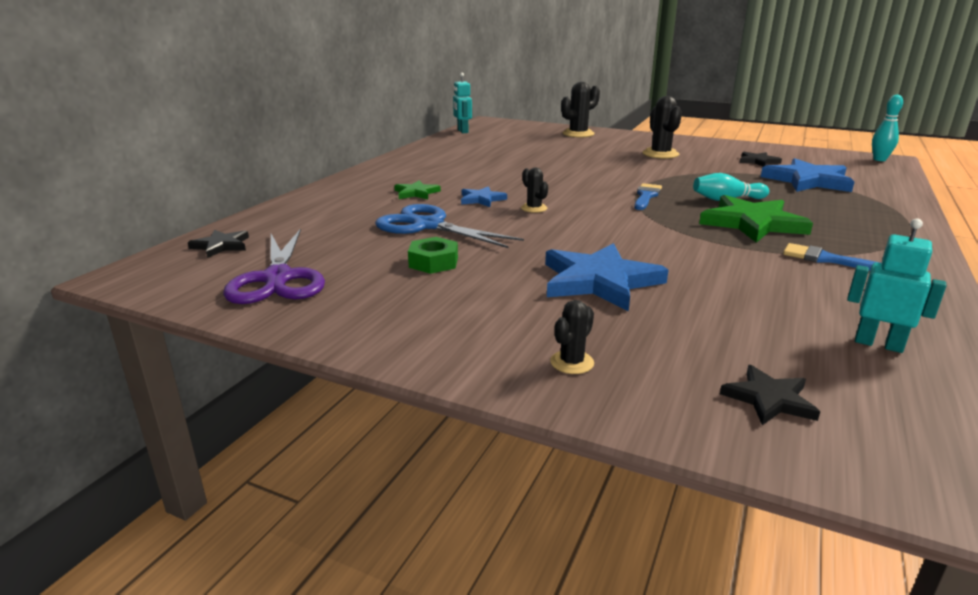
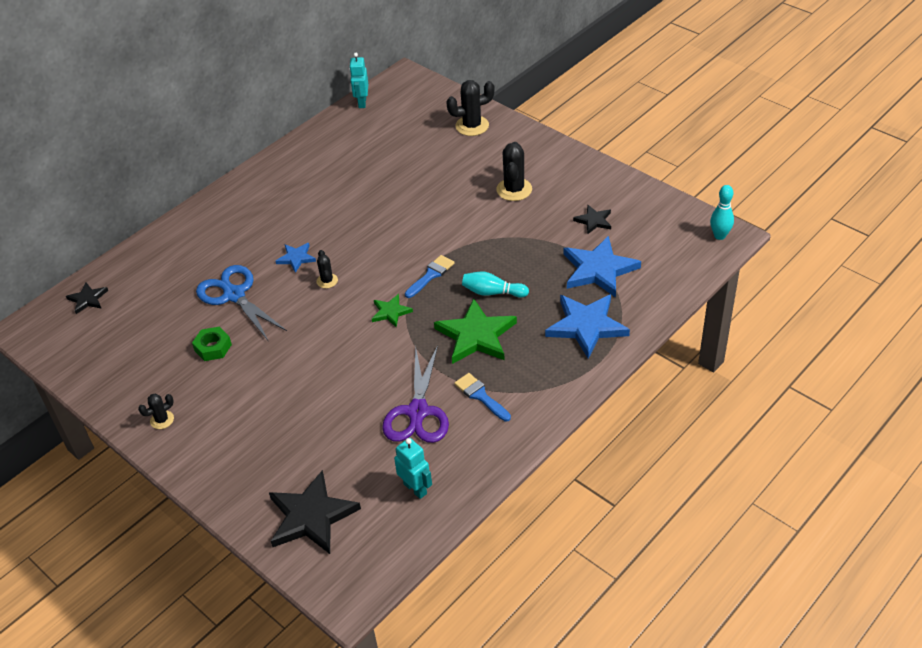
camera: 20 degrees right, 20 degrees up
(278, 278) = (111, 349): purple scissors -> purple scissors (418, 412)
(416, 193) = (252, 238): green star -> green star (390, 312)
(572, 362) = (233, 466): black cactus -> black cactus (162, 420)
(599, 281) = (304, 391): blue star -> blue star (586, 326)
(769, 399) = (311, 516): black star -> black star, size x1.92

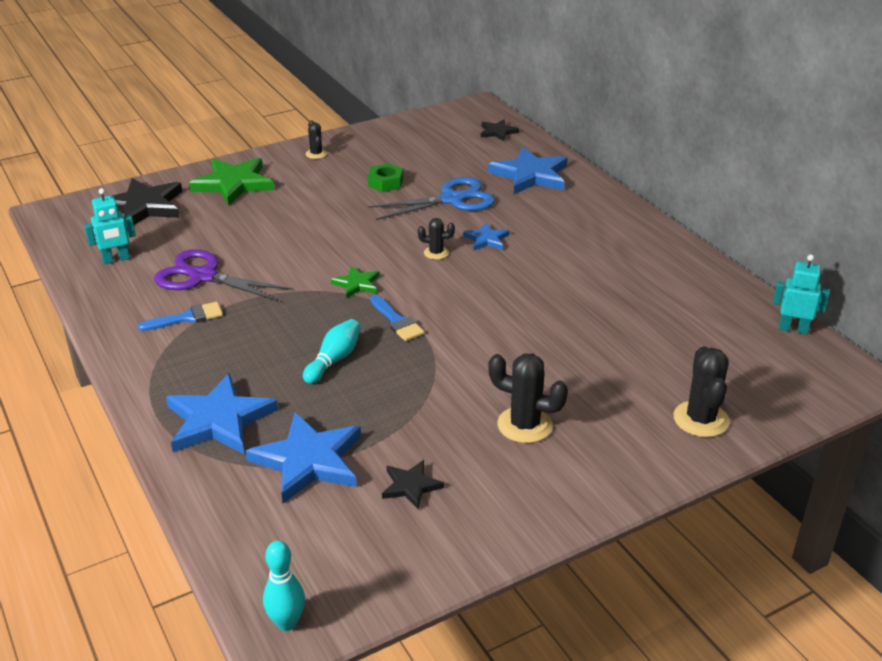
camera: 105 degrees right, 10 degrees down
(176, 258) = (530, 175): none -> blue star
(476, 335) = (275, 333): green star -> green star (233, 184)

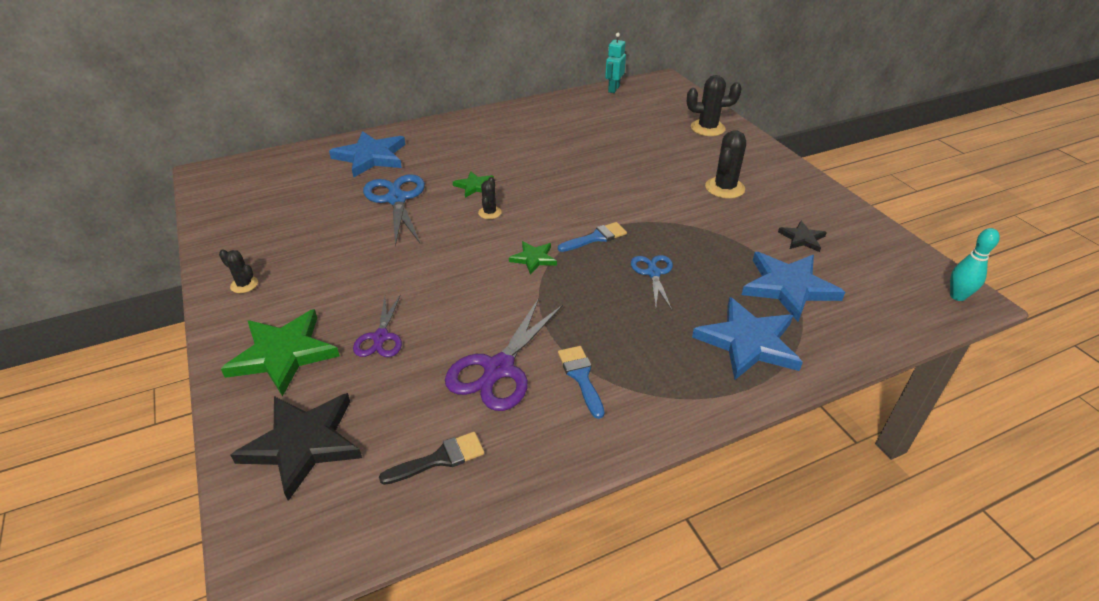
camera: 85 degrees left, 5 degrees up
(116, 259) = (440, 459): turquoise robot -> black brush
(248, 219) = (381, 337): none -> purple scissors
(316, 154) = (244, 285): black cactus -> black cactus turned 45 degrees clockwise
(334, 360) = (653, 273): turquoise bowling pin -> blue scissors
(385, 183) = (343, 236): green nut -> none
(486, 239) = (474, 186): blue star -> green star
(497, 132) = (274, 166): black star -> none

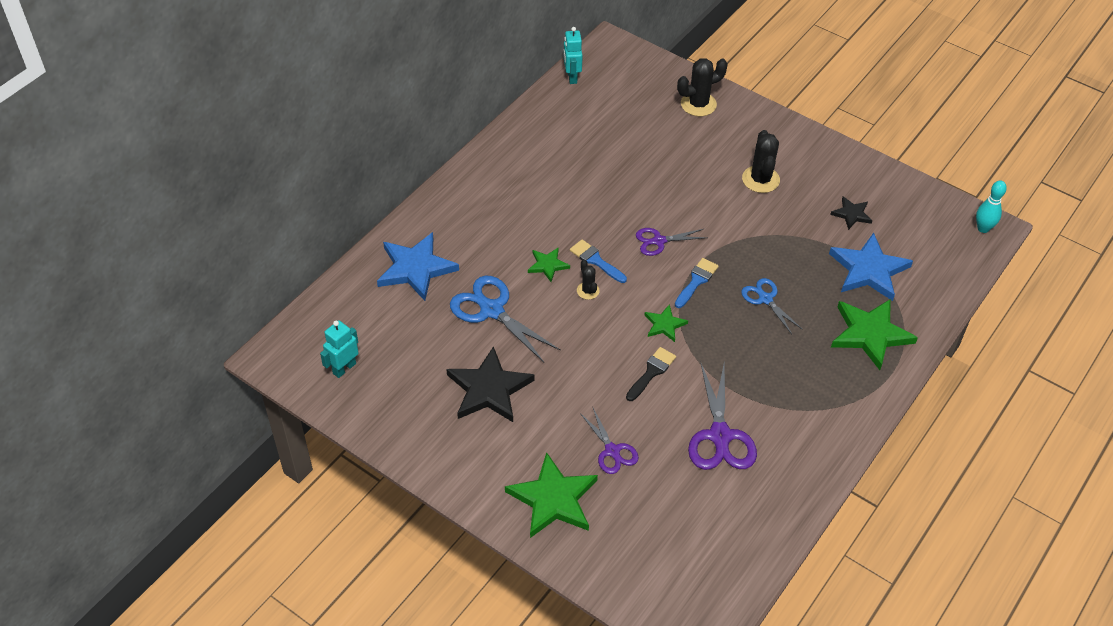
camera: 30 degrees left, 10 degrees up
(244, 197) = (344, 368): none -> turquoise robot
(244, 285) = (453, 456): black cactus -> none
(303, 444) = (639, 555): black star -> black star (489, 389)
(440, 459) = (738, 519): black brush -> black brush (652, 372)
(581, 377) = (780, 415): blue brush -> blue brush (595, 260)
(588, 200) = (659, 241): none -> purple scissors
(748, 342) = (870, 334): blue star -> green star

